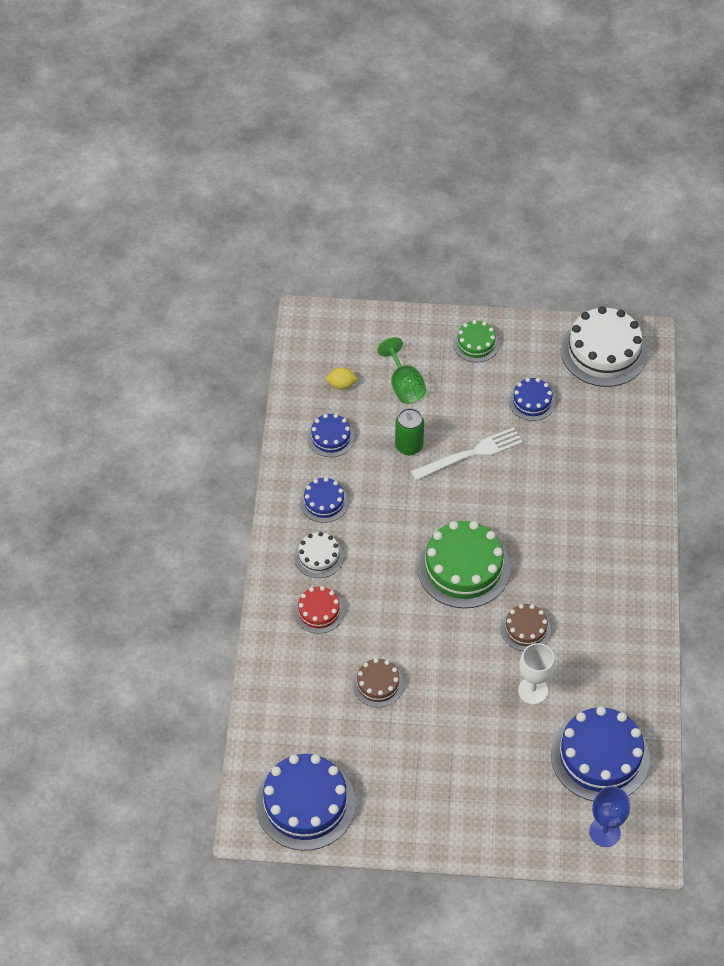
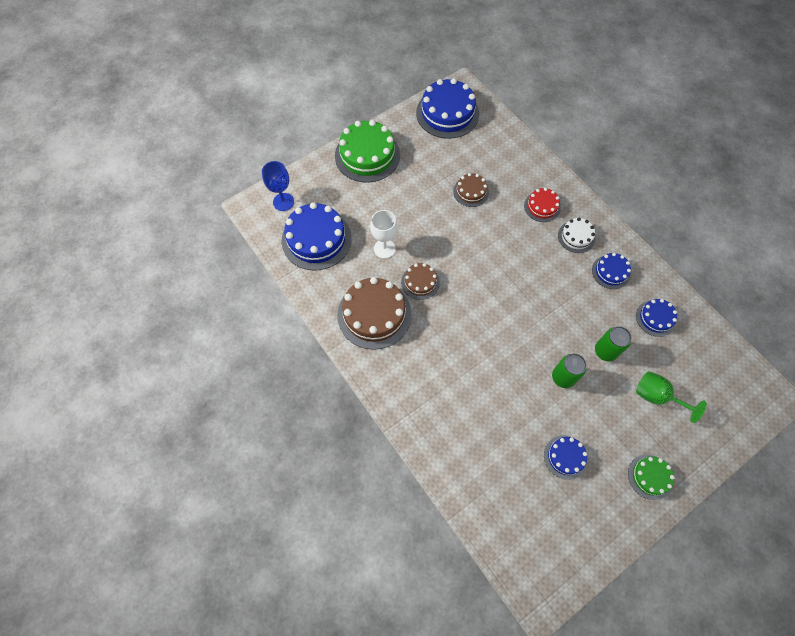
camera: 140 degrees right, 10 degrees up
(341, 385) = (693, 362): yellow lemon -> none
(463, 567) = (491, 293): green cake -> green cake (367, 155)
(470, 454) = (563, 377): white fork -> green can
(601, 631) = (374, 314): none -> brown cake
(603, 351) = (558, 554): white cake -> none

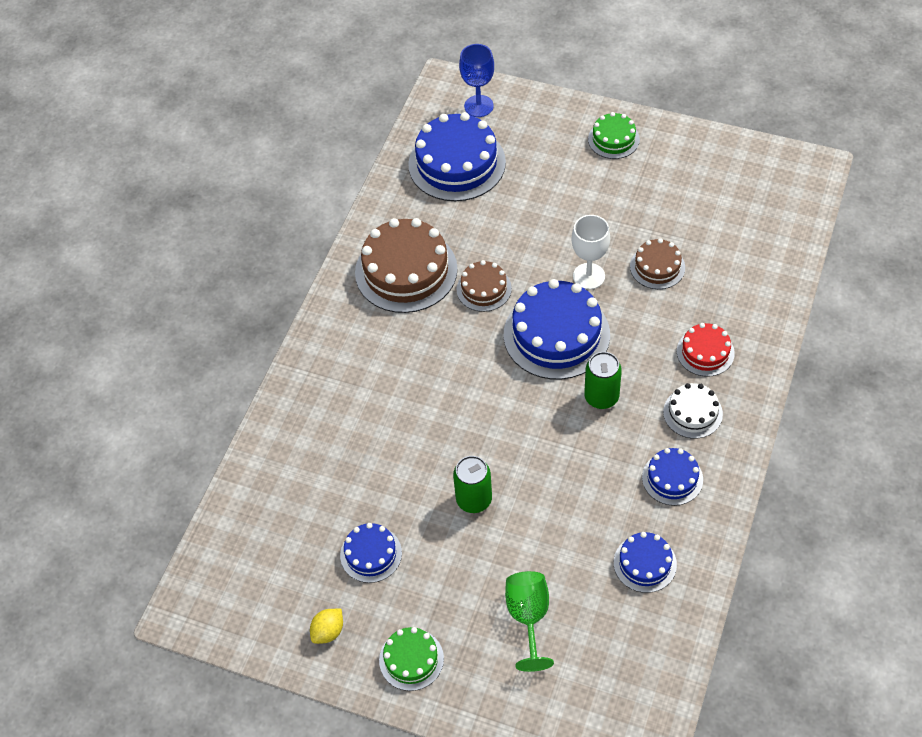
camera: 60 degrees right, 10 degrees down
(367, 155) = (613, 139): green cake -> green cake, size x0.53
(384, 248) = (499, 230): white goblet -> white goblet (589, 276)
(447, 113) = (755, 177): blue cake -> blue cake (556, 334)
(605, 351) = (547, 528): green can -> green can (601, 397)
(605, 514) = (328, 631): none -> yellow lemon

